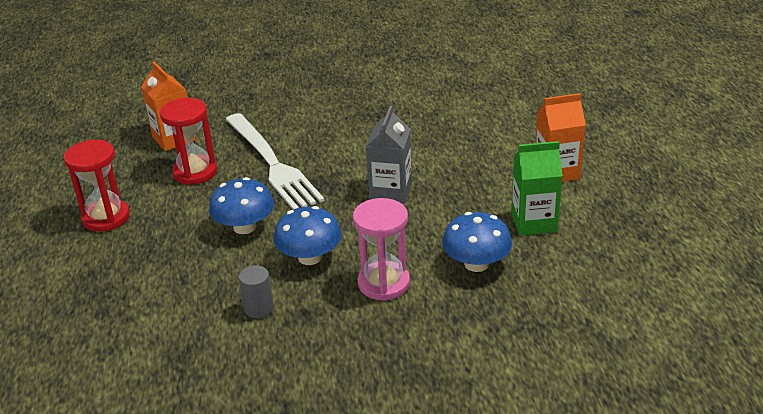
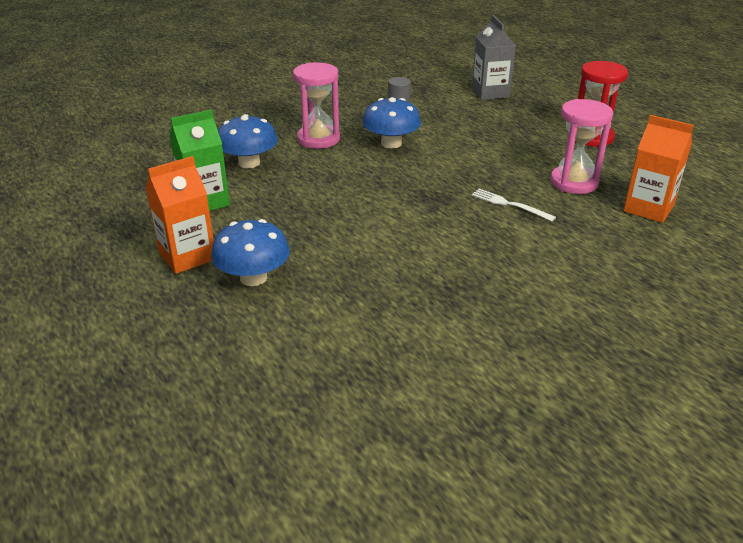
camera: 155 degrees right, 0 degrees up
(195, 172) = (574, 182): red hourglass -> pink hourglass
(245, 227) = (468, 152): blue mushroom -> blue mushroom (253, 277)
(272, 163) = (509, 204): white fork -> white fork, size x0.42
(390, 191) = (362, 202): grey carton -> grey carton (490, 93)

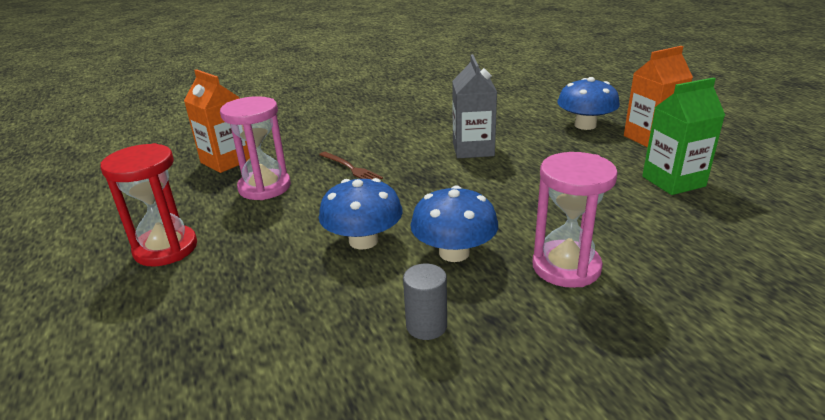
camera: 170 degrees left, 5 degrees down
(249, 163) = (653, 229): blue mushroom -> blue mushroom (363, 240)
(490, 93) = (212, 382): grey carton -> grey carton (473, 149)
(509, 204) = (351, 168): white fork -> brown fork

